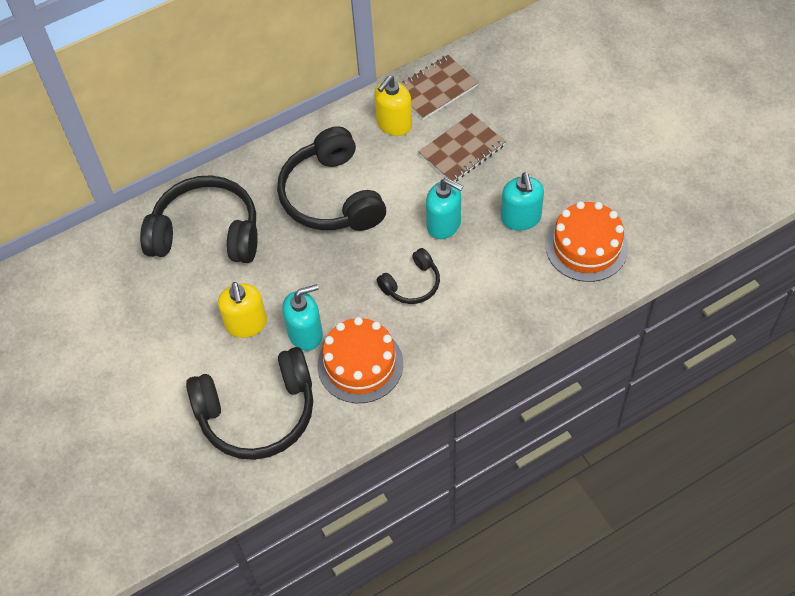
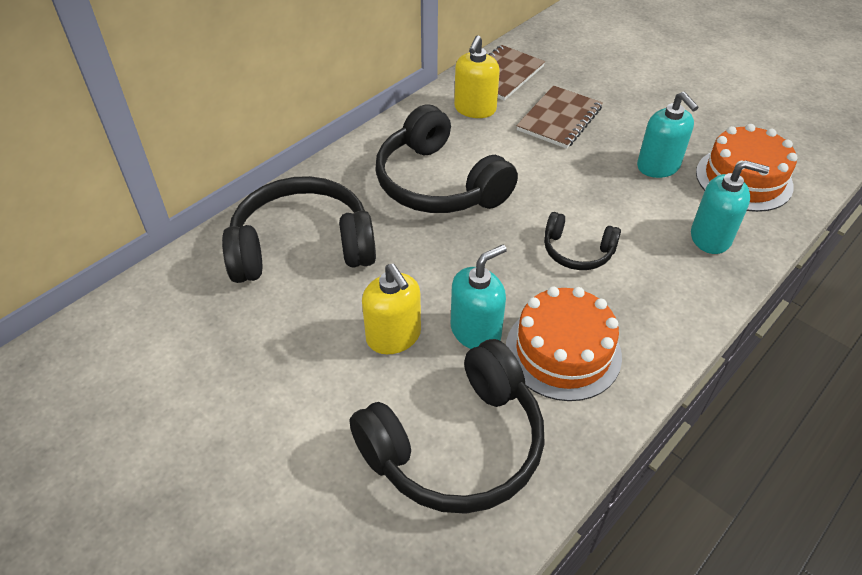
camera: 20 degrees left, 10 degrees down
(412, 284) = (577, 251): black headphones -> black headphones turned 75 degrees clockwise
(444, 224) = (579, 187): turquoise soap dispenser -> turquoise soap dispenser (711, 237)

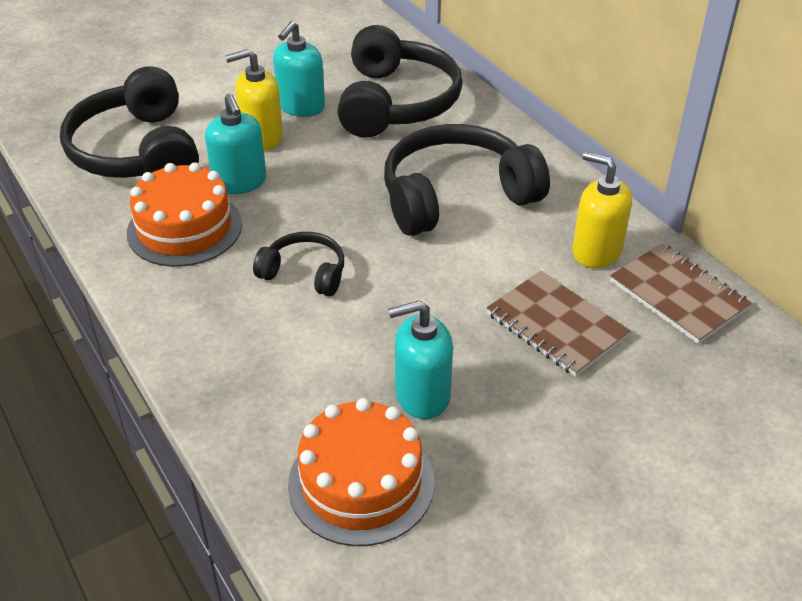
camera: 105 degrees right, 5 degrees down
(577, 251) = (304, 273): black headphones -> black headphones turned 75 degrees clockwise
(711, 237) = (269, 396): turquoise soap dispenser -> turquoise soap dispenser (301, 107)

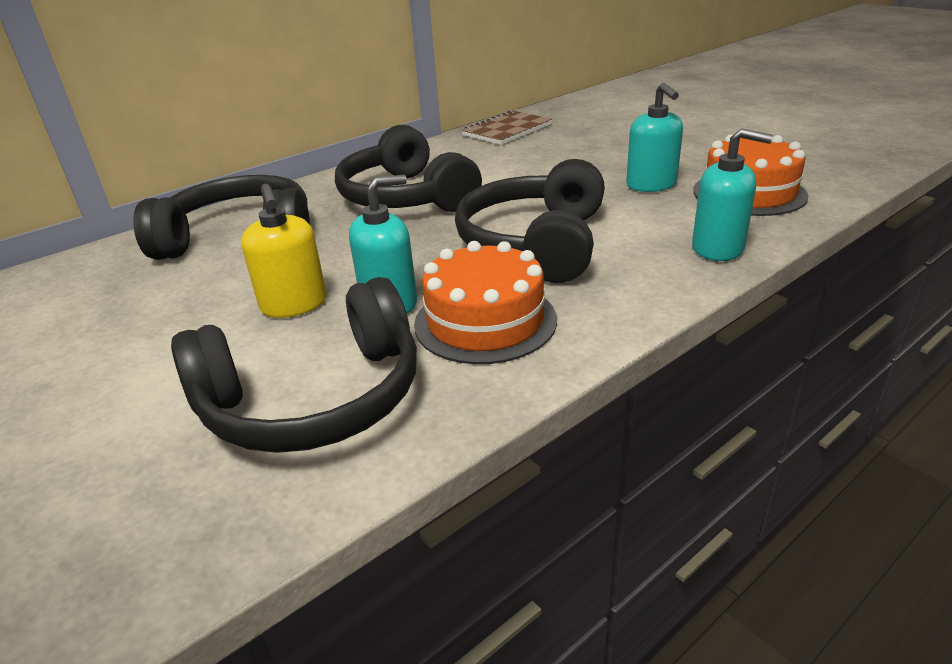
camera: 95 degrees left, 10 degrees down
(301, 107) = (230, 290): turquoise soap dispenser -> turquoise soap dispenser (718, 248)
(304, 273) = (535, 243): black headphones -> black headphones, size x1.95
(556, 325) = (554, 156): brown notebook -> none
(596, 251) = (468, 151): yellow soap dispenser -> none

